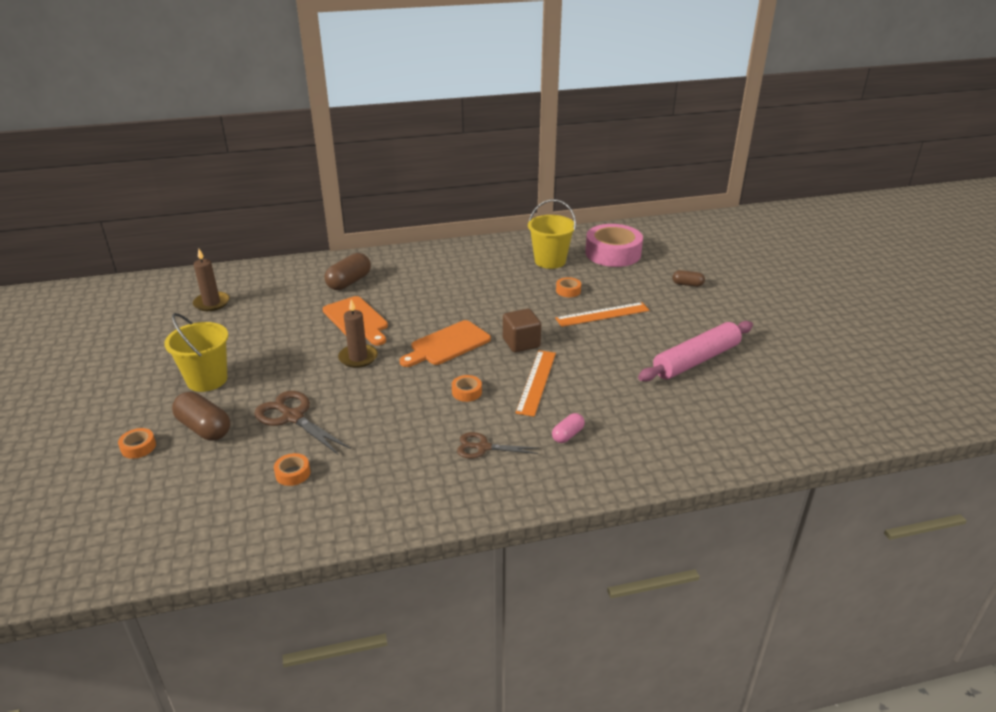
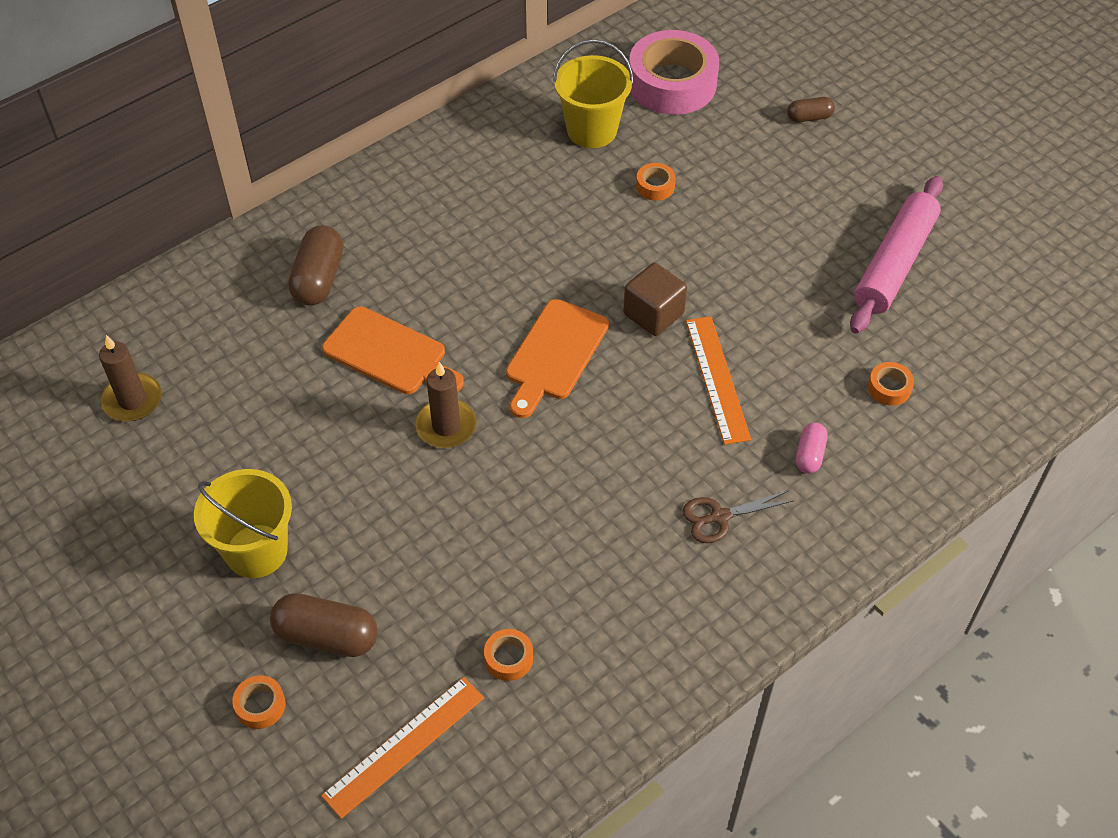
camera: 25 degrees left, 20 degrees up
(292, 417) = (435, 567): brown scissors -> none
(466, 392) = (638, 432): orange tape -> orange tape (889, 388)
(602, 314) = (729, 219): orange ruler -> orange ruler (404, 746)

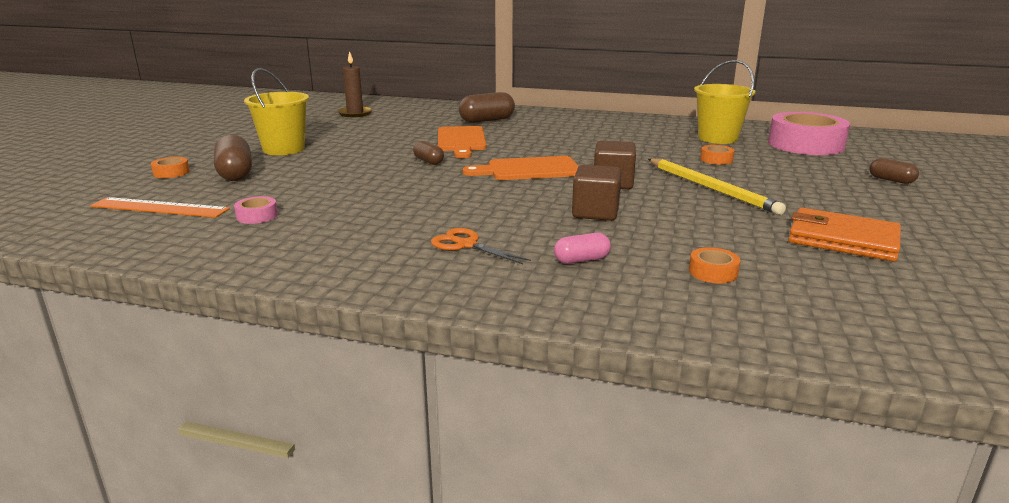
camera: 55 degrees right, 30 degrees down
(446, 426) = (428, 161): brown candle -> brown capsule
(508, 658) = (257, 216): orange tape -> pink tape
(717, 379) = (595, 212): orange ruler -> brown cube
(719, 517) = (466, 245): brown scissors -> orange scissors
(727, 253) = (711, 188): none -> yellow pencil
(894, 263) = (842, 240): pink rolling pin -> orange wallet

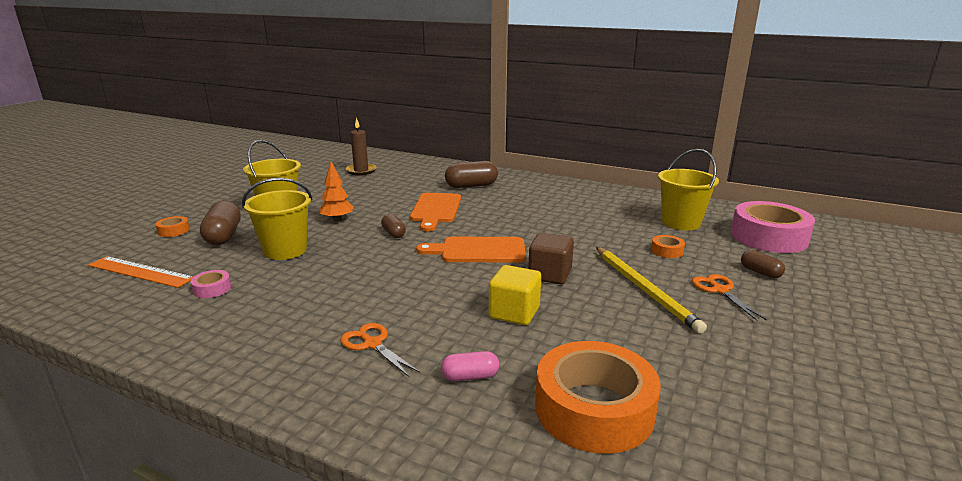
camera: 10 degrees right, 0 degrees up
(317, 181) = (285, 250): none -> yellow bucket
(357, 154) = (337, 220): none -> orange tree
(595, 212) = (514, 313): brown cube -> yellow cube
(713, 272) = (594, 409): orange tape -> orange tape, size x2.42
(781, 184) = (720, 290): none -> orange scissors
(842, 240) = (753, 376): orange wallet -> none
(891, 180) = (842, 294): brown capsule -> brown capsule (760, 272)

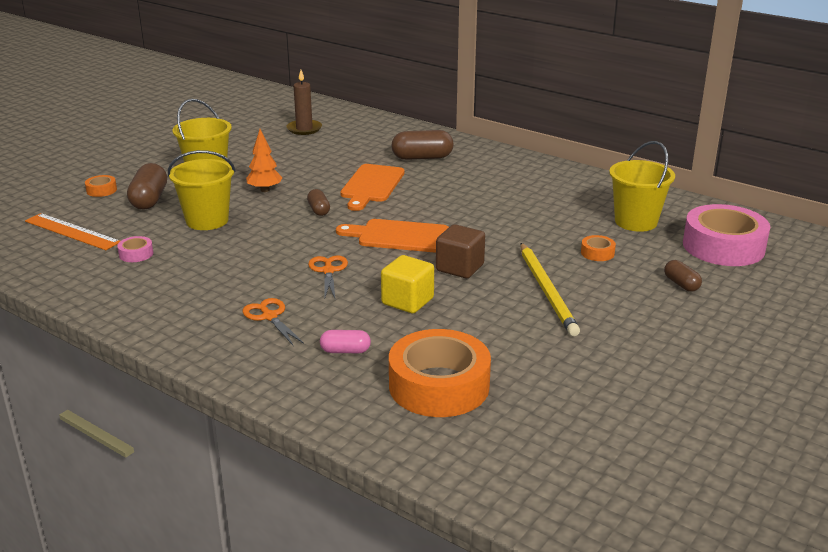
camera: 10 degrees right, 5 degrees up
(720, 290) = (623, 298): orange scissors -> orange scissors (328, 271)

